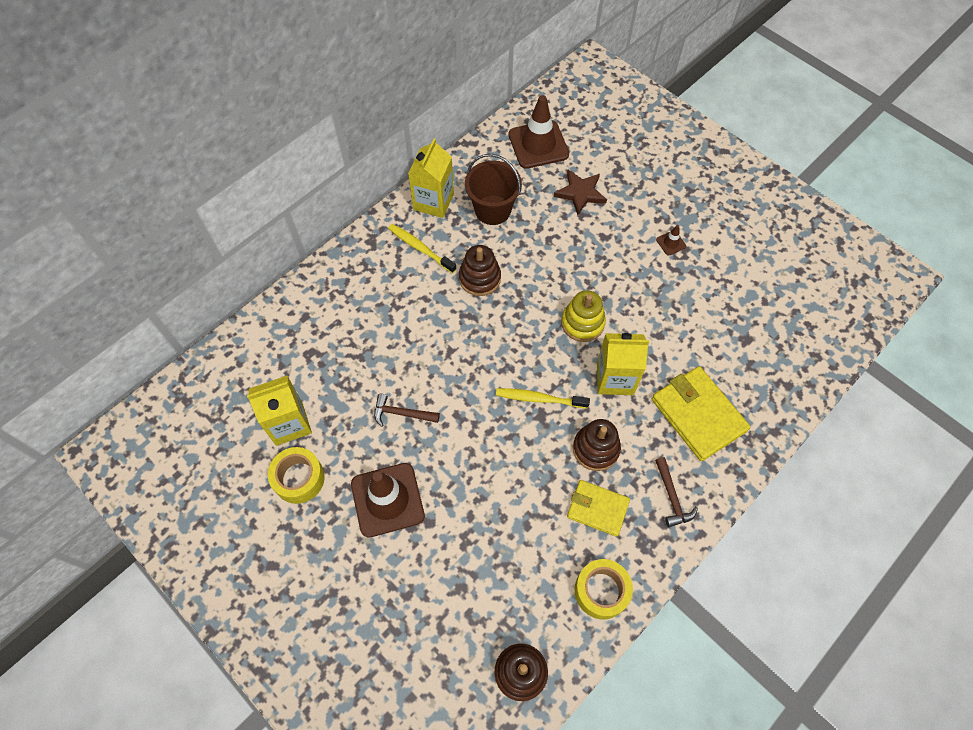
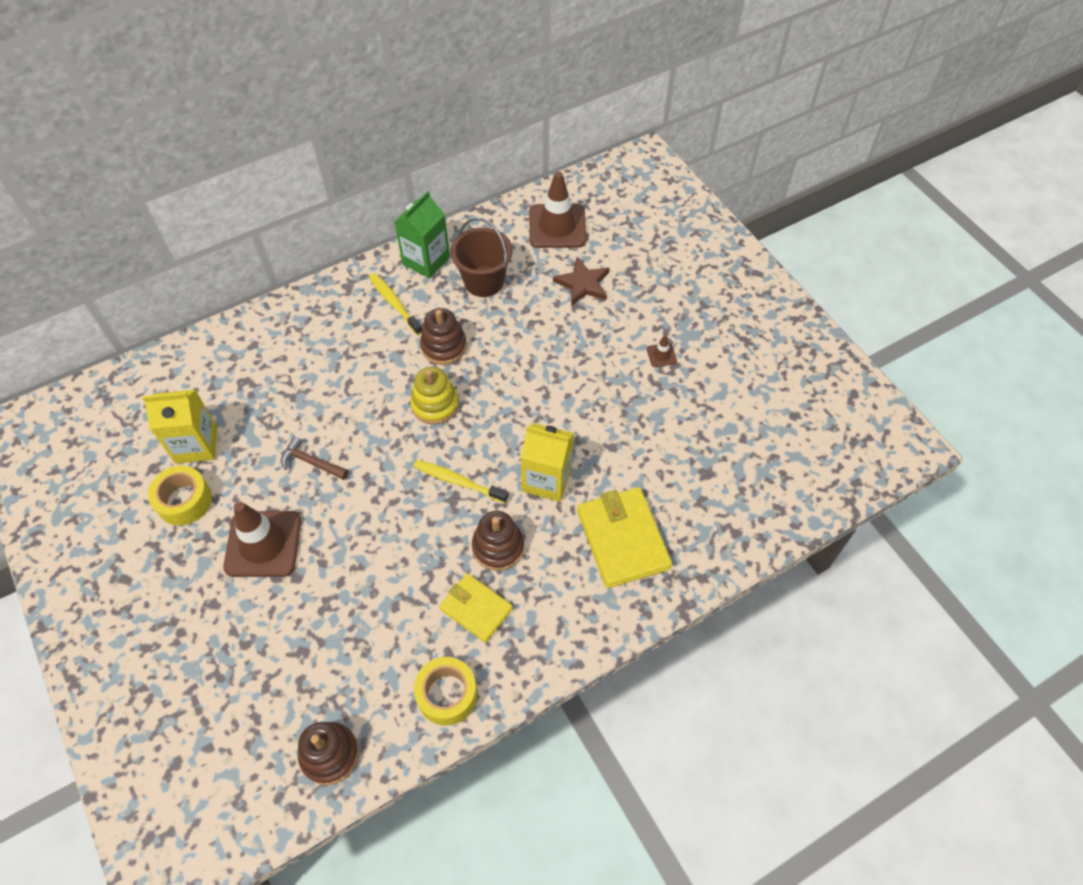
camera: 15 degrees right, 5 degrees down
(433, 201) = (426, 260): yellow carton -> green carton
(582, 323) = (534, 415): yellow stacking toy -> yellow stacking toy (435, 404)
(672, 497) = (561, 617): brown hammer -> none

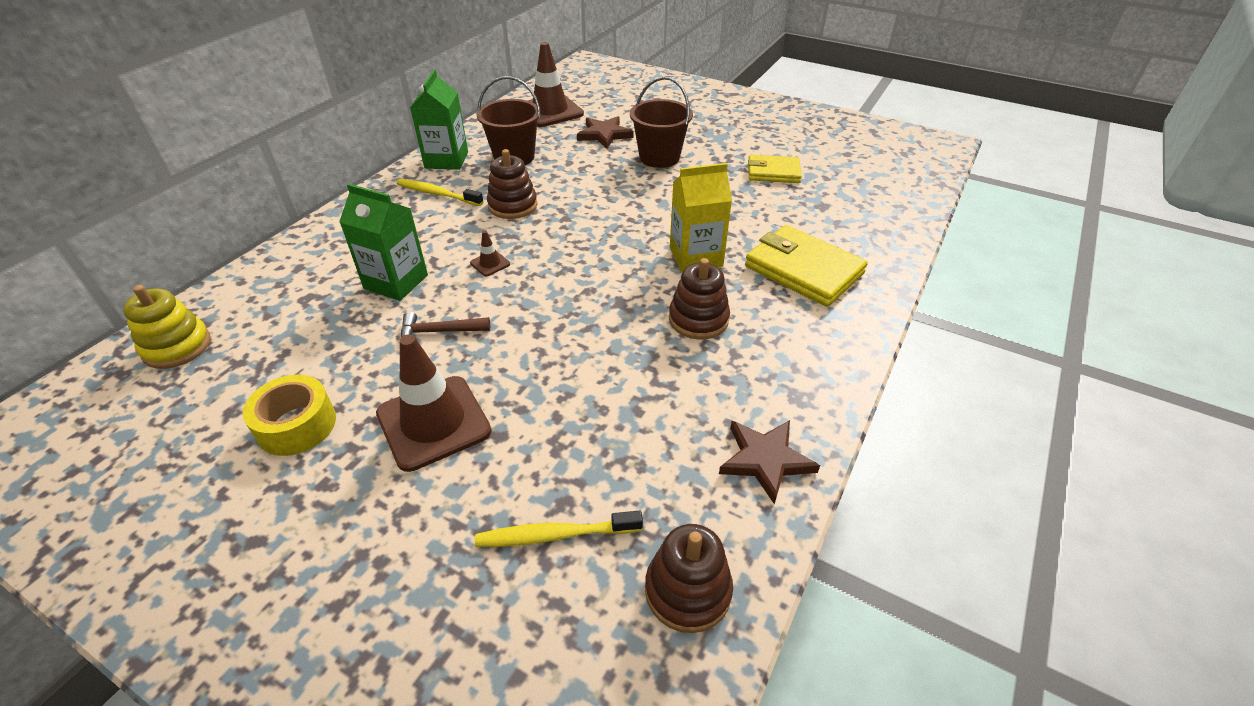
camera: 30 degrees left, 15 degrees down
(196, 445) = (279, 369): yellow carton -> none
(310, 395) = (396, 282): none -> green carton
(435, 404) = (539, 245): yellow stacking toy -> yellow stacking toy (177, 347)
(447, 694) = (765, 460): yellow tape -> brown star
(458, 481) = (613, 288): yellow toothbrush -> yellow toothbrush (555, 535)
(476, 609) = (724, 374): yellow wallet -> yellow wallet (773, 172)
(609, 339) = (659, 157): none -> brown bucket
(661, 355) = (711, 153): brown traffic cone -> brown traffic cone (490, 263)

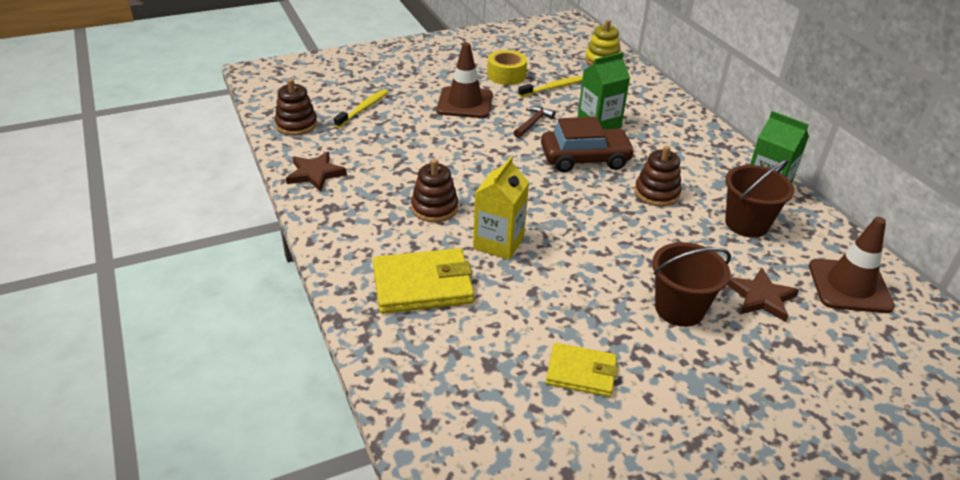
camera: 125 degrees right, 5 degrees down
(437, 194) = (705, 168): yellow toothbrush -> yellow toothbrush (553, 88)
(490, 263) = (585, 159): brown traffic cone -> brown car
(773, 172) = (581, 372): yellow wallet -> yellow wallet turned 60 degrees clockwise

